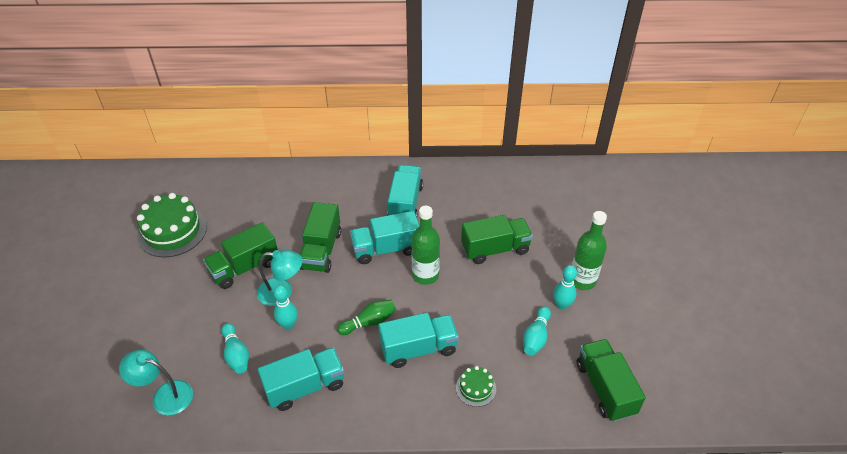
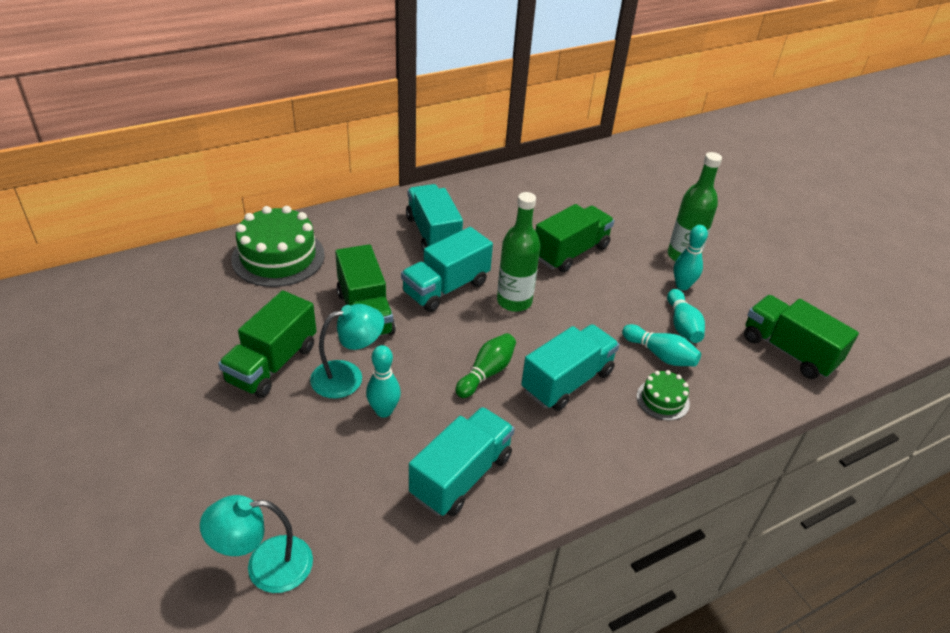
camera: 30 degrees left, 5 degrees down
(172, 231) = (128, 352): green cake -> green cake (278, 257)
(236, 354) = (337, 472): turquoise bowling pin -> turquoise bowling pin (660, 355)

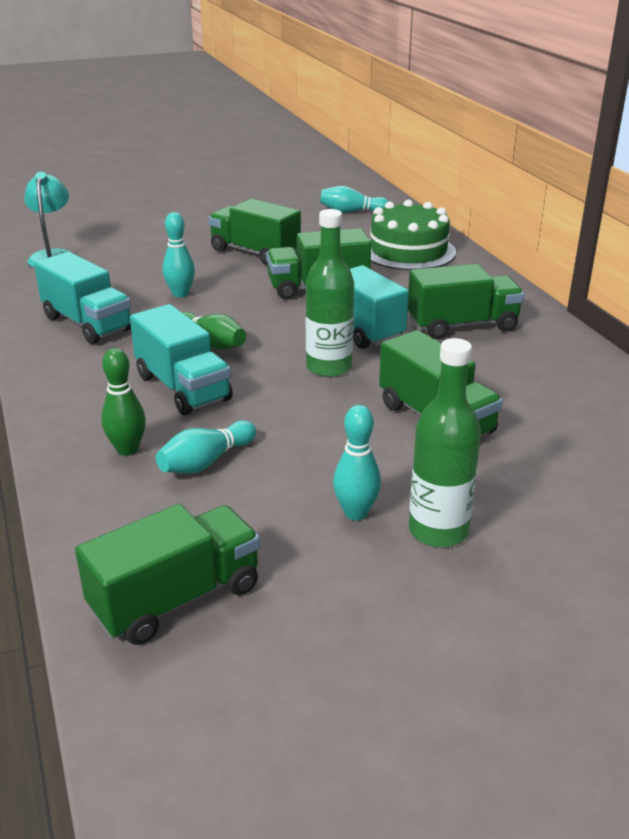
camera: 100 degrees right, 10 degrees down
(348, 376) = (229, 280): turquoise lamp -> none
(433, 234) = (462, 325): turquoise truck -> green truck
(662, 399) = (127, 449): green cake -> green bowling pin
(682, 325) = (261, 494): turquoise bowling pin -> turquoise bowling pin (351, 212)

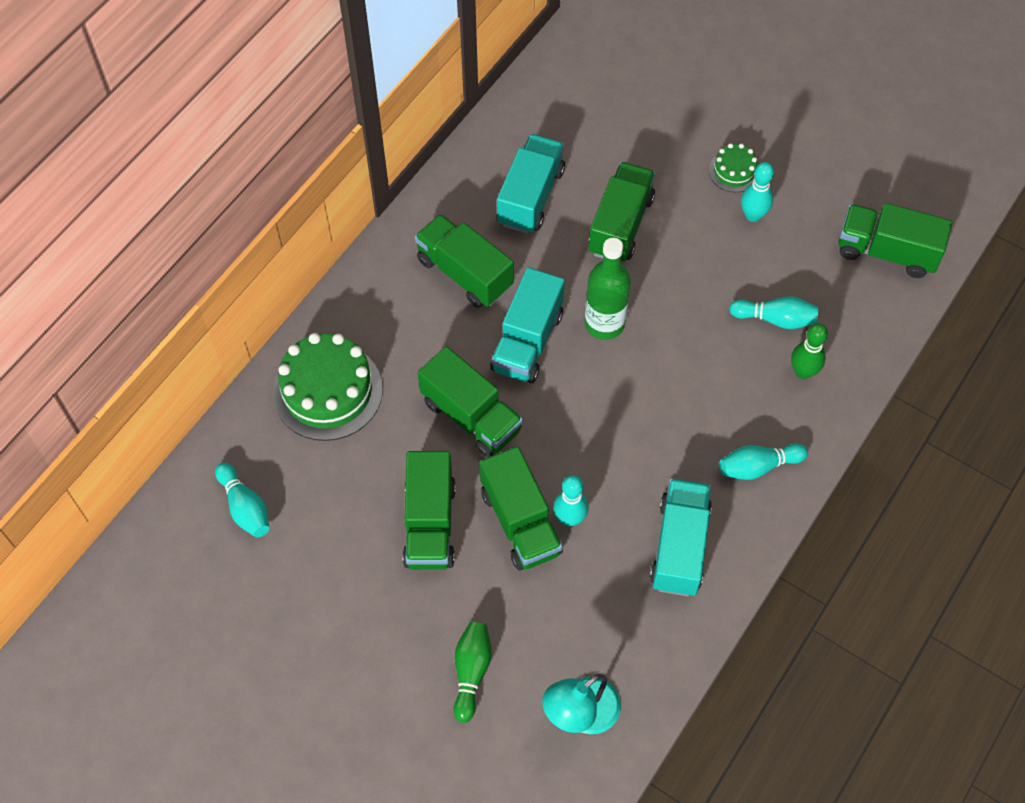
camera: 125 degrees left, 30 degrees up
(85, 382) = (758, 466): none -> turquoise bowling pin
(183, 388) = (710, 396): turquoise truck -> turquoise truck (530, 197)
(207, 278) = (520, 522): none -> green truck
(212, 343) = (632, 426): green bowling pin -> green bowling pin (471, 672)
(438, 531) = (734, 171): green bottle -> green cake

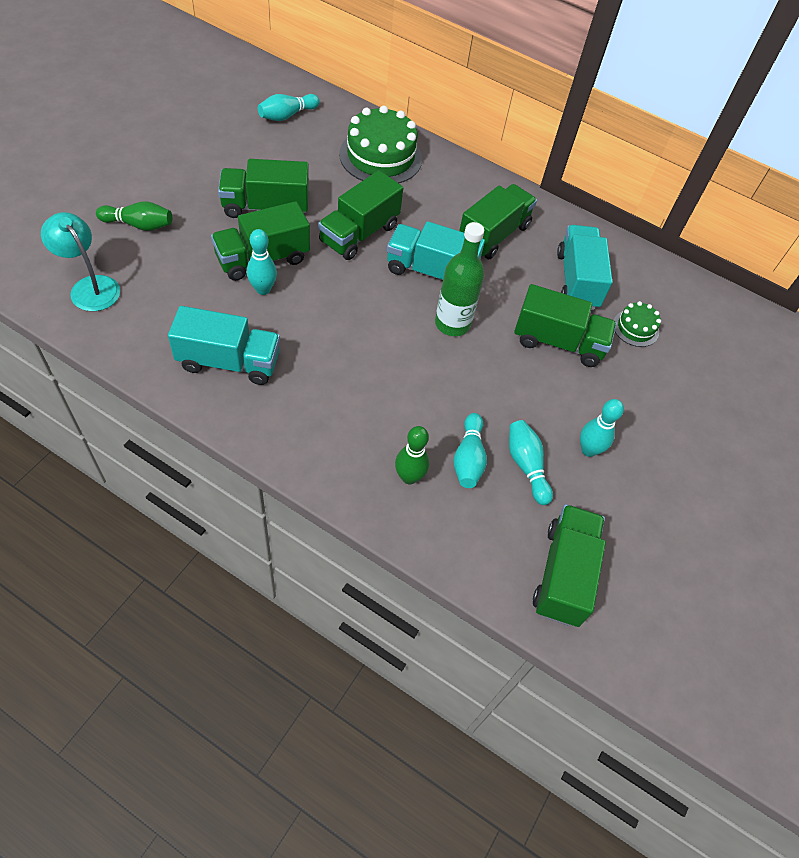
camera: 80 degrees right, 5 degrees down
(530, 197) = (577, 280): turquoise truck -> turquoise truck turned 105 degrees counterclockwise
(734, 171) = (638, 438): green cake -> green cake (635, 328)
(758, 466) = (305, 429): turquoise bowling pin -> turquoise bowling pin (526, 466)

